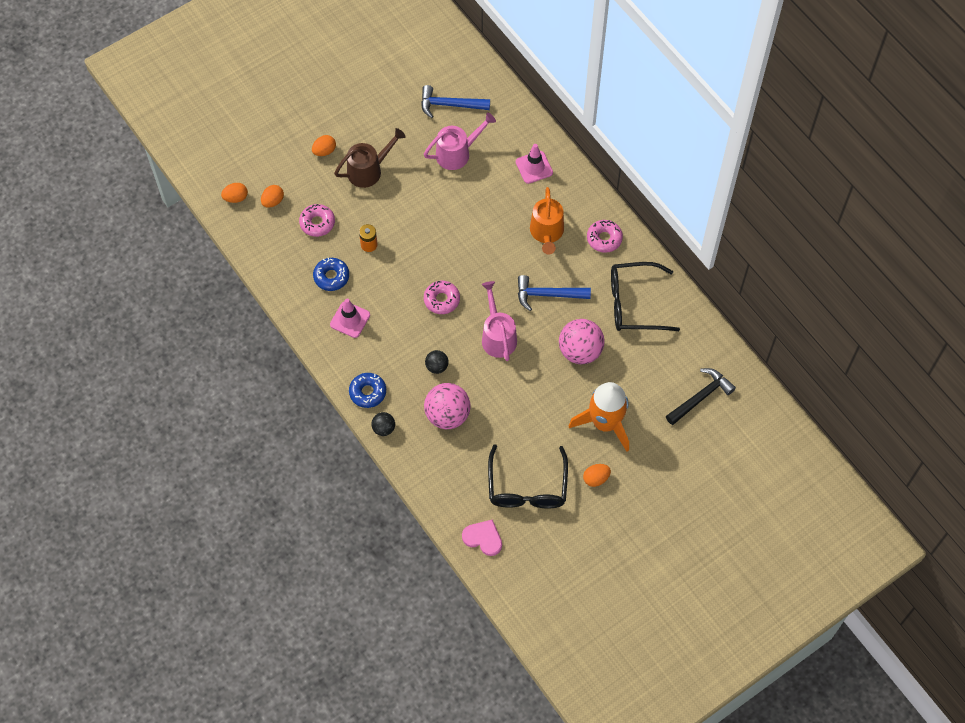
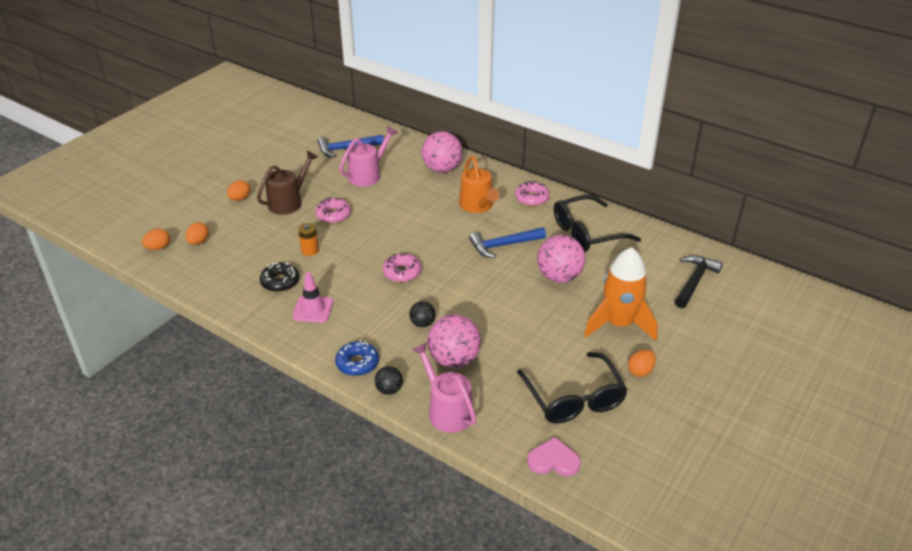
camera: 20 degrees left, 25 degrees down
(317, 223) = (250, 247): pink donut -> pink donut (333, 215)
(331, 277) = (280, 282): blue donut -> black donut
(497, 336) = (472, 285): pink watering can -> pink watering can (447, 410)
(534, 167) = (442, 169): pink traffic cone -> pink ball

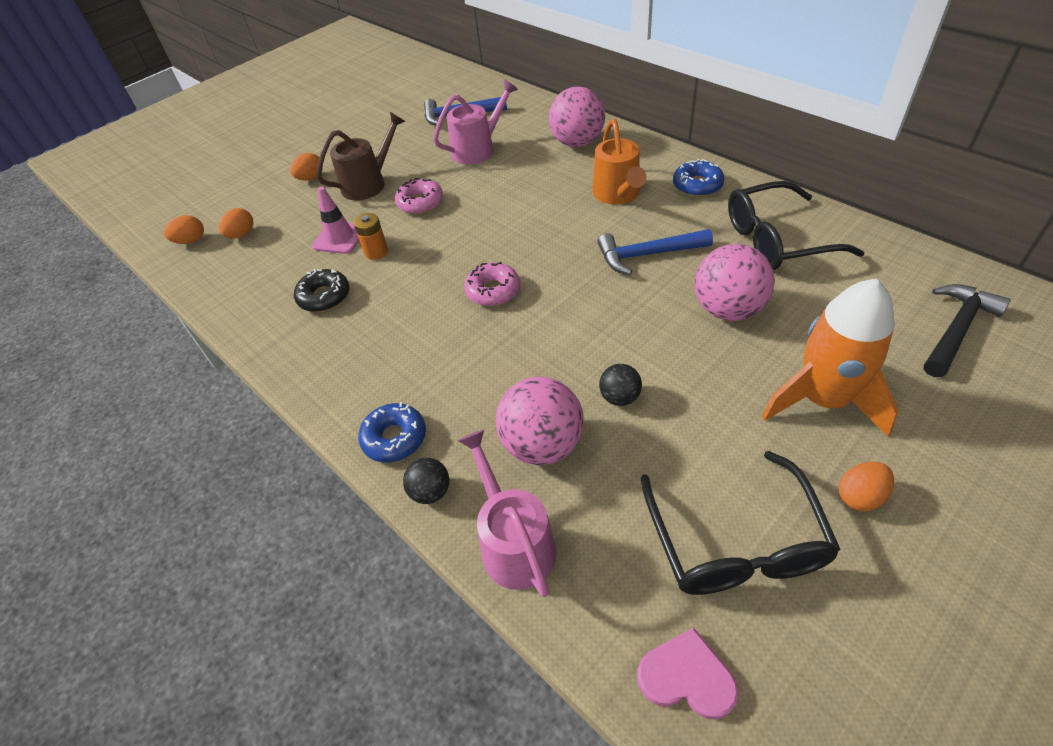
camera: 15 degrees right, 10 degrees up
(313, 309) = (355, 342): pink traffic cone -> pink traffic cone (339, 238)
(422, 323) = (506, 376): black ball -> black ball (619, 397)
(531, 198) = (697, 185): pink donut -> blue donut

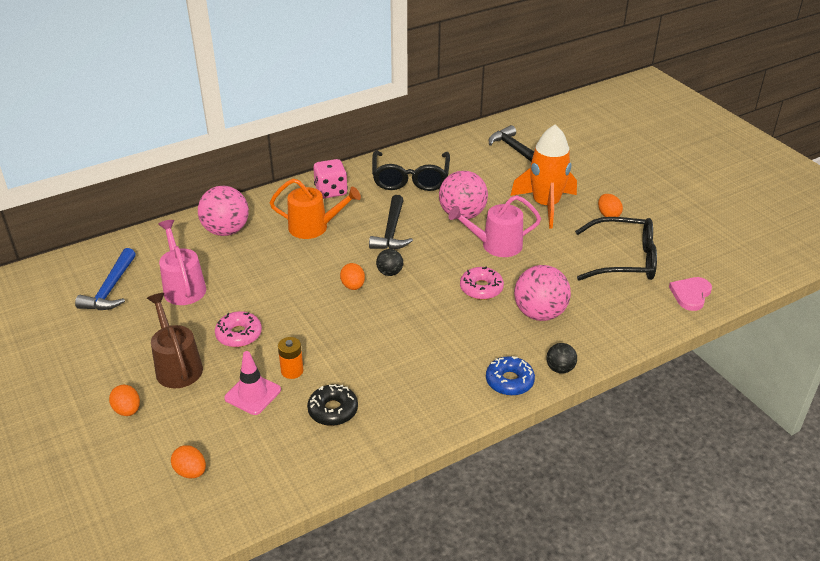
camera: 80 degrees left, 10 degrees down
(191, 241) = (168, 519): orange egg -> orange egg (353, 286)
(493, 291) = (385, 310): pink donut -> pink donut (481, 288)
(513, 542) = (605, 338): pink watering can -> pink watering can (496, 245)
(619, 397) = (514, 274): black ball -> black ball (389, 272)
(647, 254) = (391, 231): blue hammer -> black hammer
(697, 185) = (331, 191): blue donut -> pink dice

